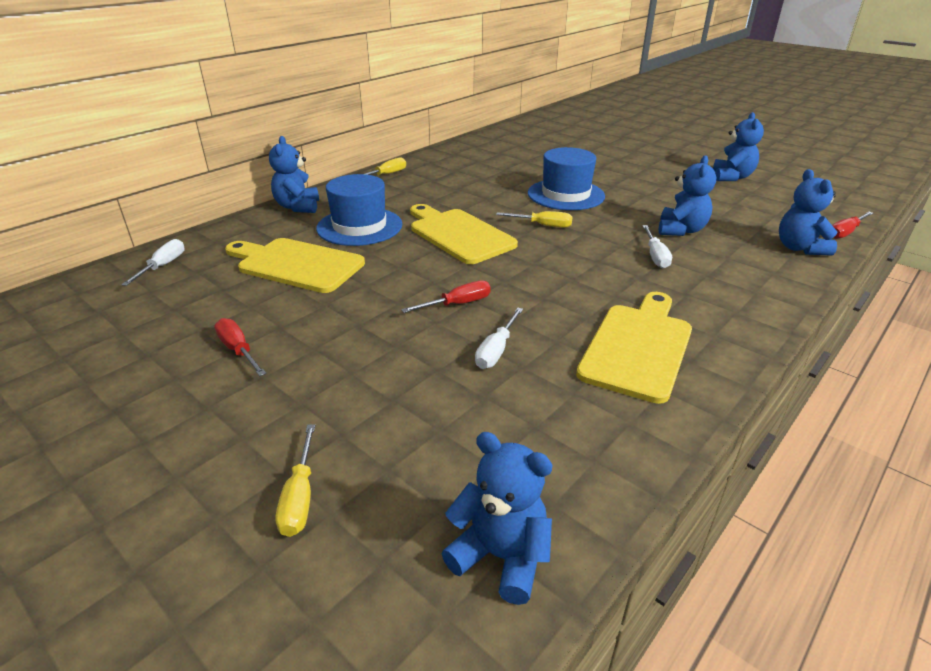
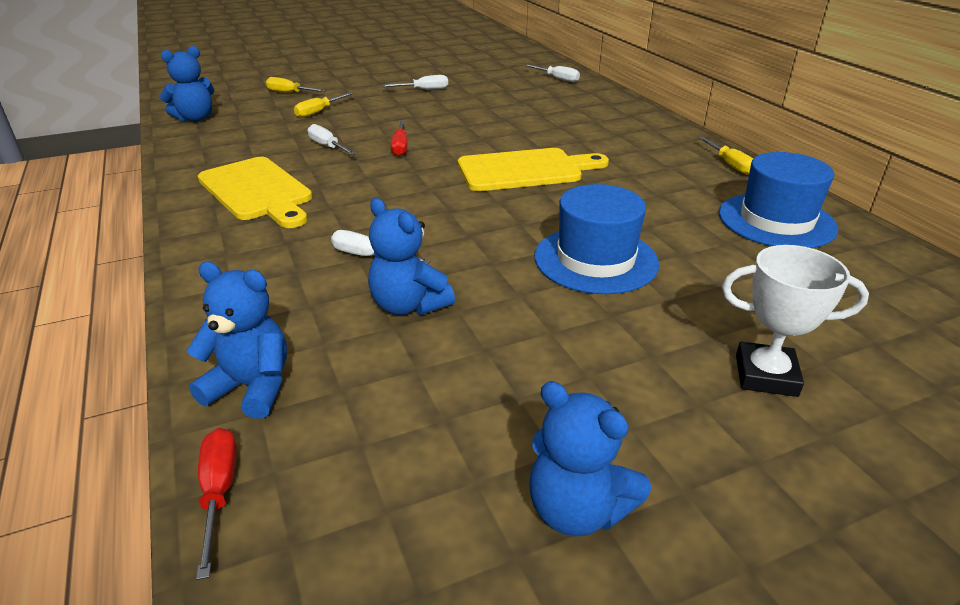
camera: 115 degrees right, 0 degrees up
(238, 350) = (424, 90): red screwdriver -> white screwdriver
(296, 264) = (523, 109): yellow cutting board -> none
(298, 207) = (646, 119): blue teddy bear -> none
(359, 226) = (580, 135): blue hat -> blue hat (776, 221)
(543, 225) = (509, 216): yellow screwdriver -> yellow screwdriver (318, 112)
(613, 158) = (766, 375): none -> white trophy

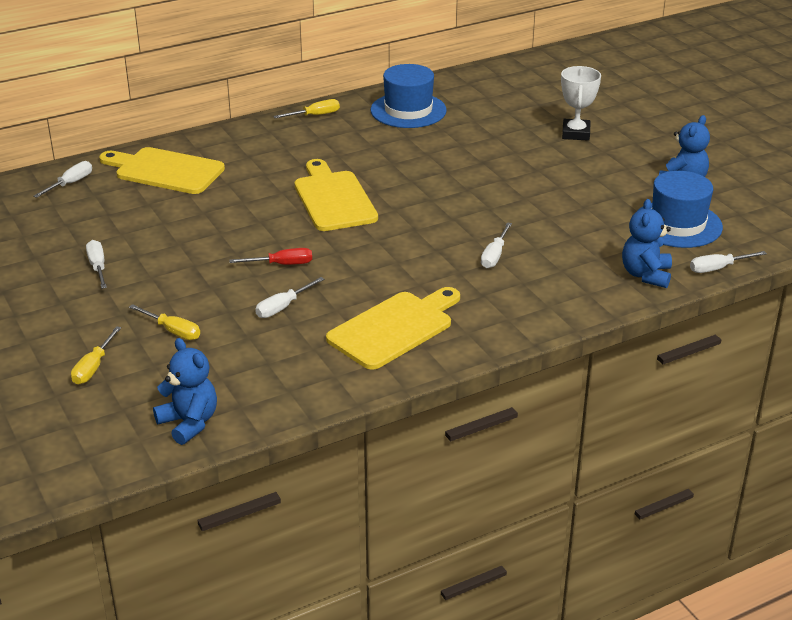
camera: 95 degrees left, 0 degrees up
(219, 492) = (718, 268): red screwdriver -> white screwdriver
(408, 305) = (550, 234): blue teddy bear -> none
(582, 105) = (165, 171): none -> yellow cutting board
(595, 260) = (476, 172): blue hat -> blue hat (677, 224)

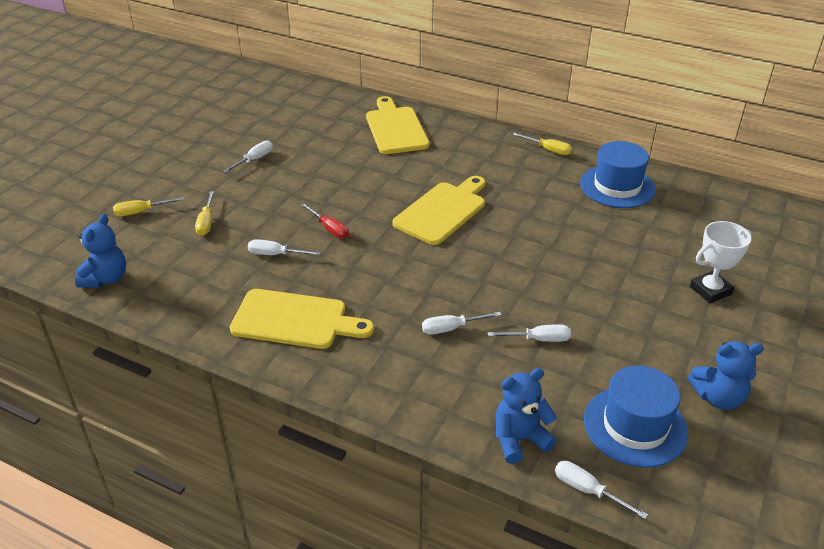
camera: 55 degrees right, 5 degrees up
(70, 183) = (340, 104): white screwdriver -> white screwdriver (539, 339)

